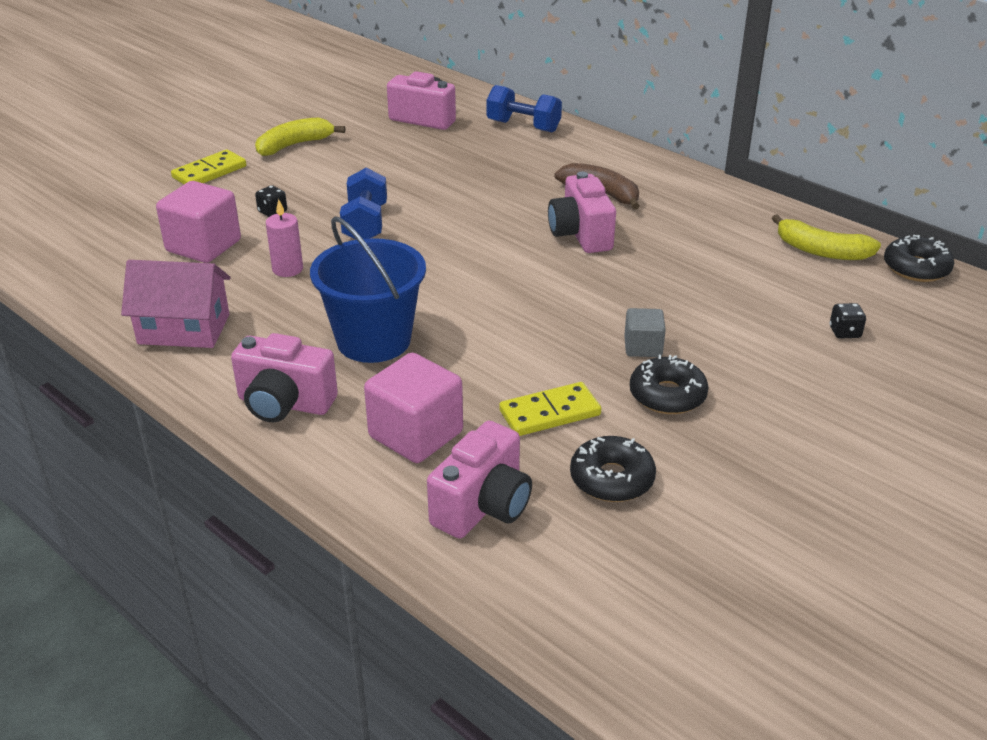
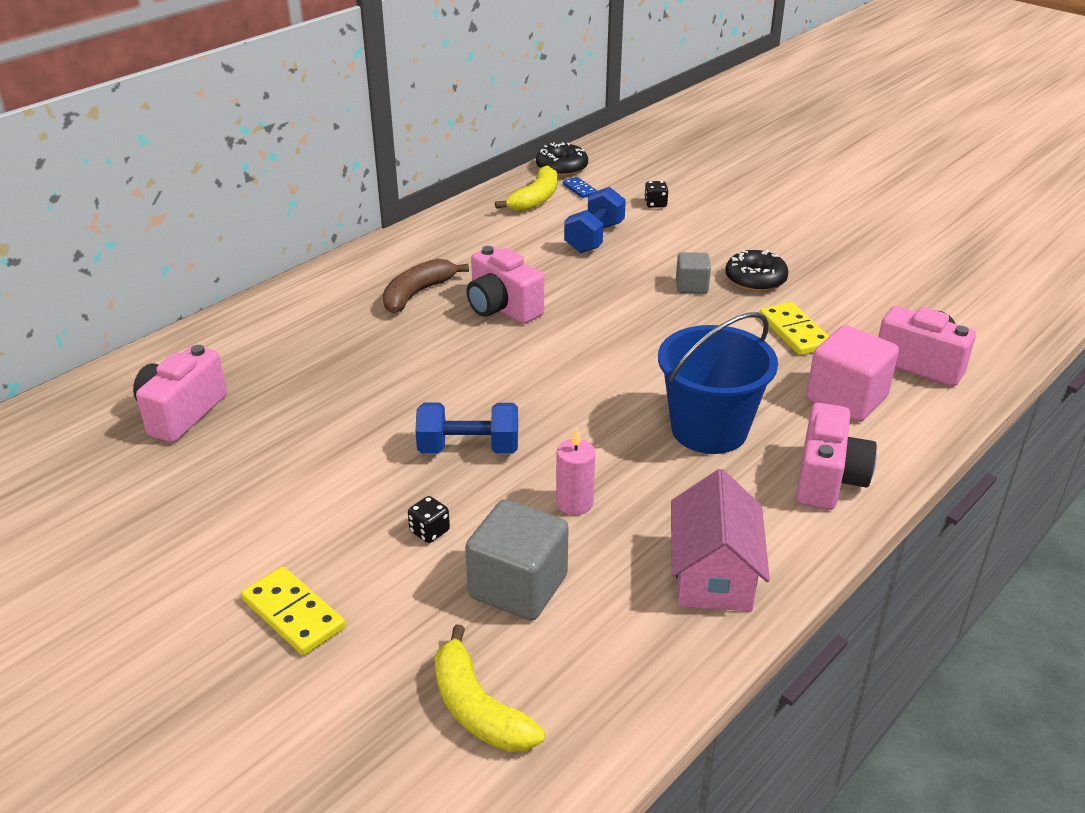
camera: 90 degrees left, 0 degrees up
(203, 246) = (518, 586): pink cube -> grey cube
(294, 145) = (225, 531): yellow banana -> yellow banana (478, 708)
(523, 126) = (235, 337): blue dumbbell -> blue dumbbell (594, 238)
(581, 235) = (502, 308): pink camera -> pink camera turned 60 degrees clockwise
(612, 479) = (865, 308): black donut -> none
(861, 279) = (579, 189): none -> blue domino

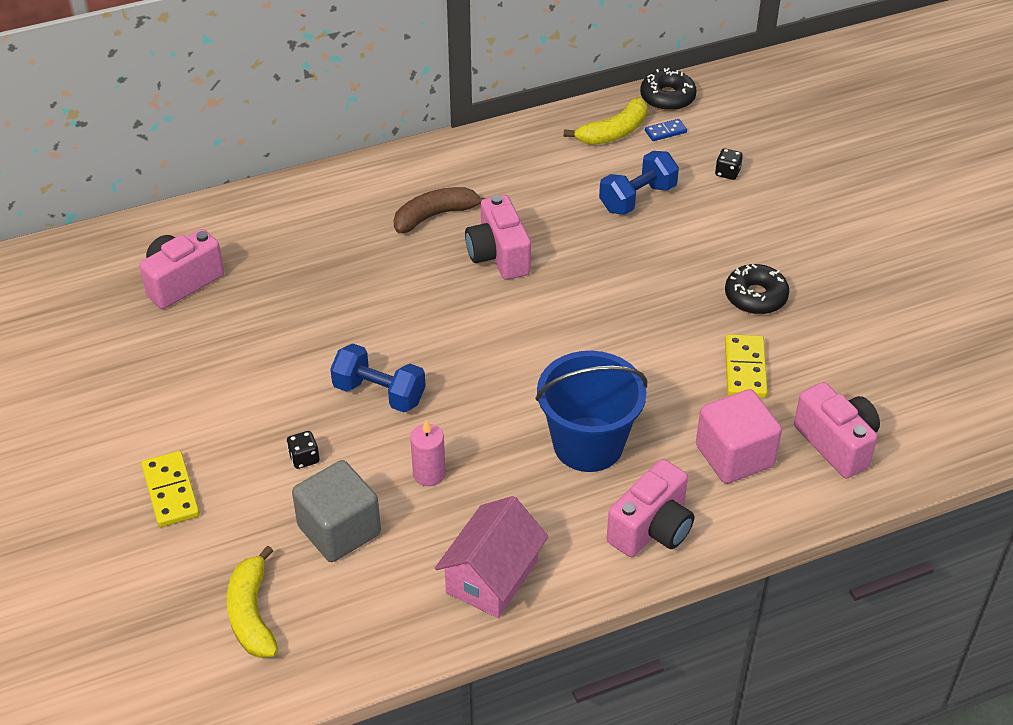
camera: 25 degrees right, 10 degrees up
(579, 189) = (665, 131): blue domino -> blue domino turned 75 degrees clockwise
(691, 286) = (688, 285): grey cube -> none

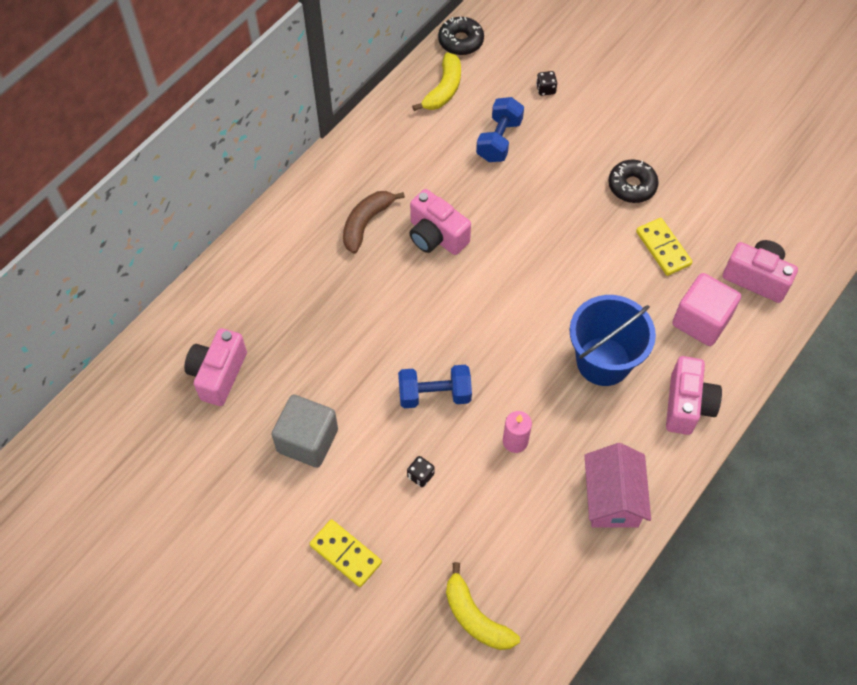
camera: 30 degrees left, 15 degrees up
(339, 530) = (486, 519): grey cube -> grey cube (307, 441)
(665, 131) = (479, 72): blue domino -> none

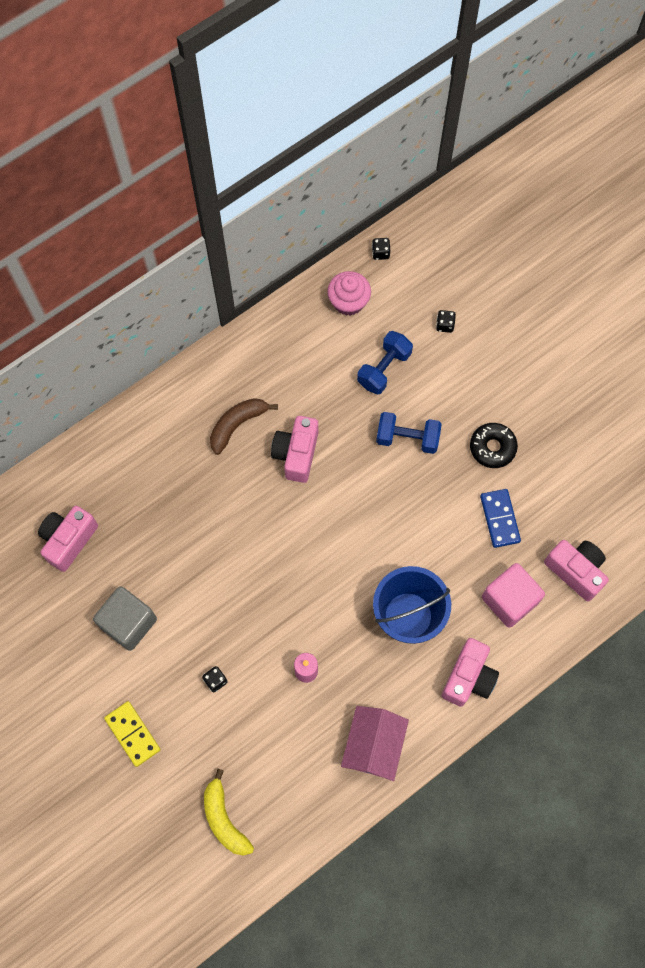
camera: 15 degrees right, 10 degrees up
(434, 394) = (249, 608): blue dumbbell -> blue dumbbell (407, 438)
(436, 236) = (296, 454): pink camera -> pink camera turned 45 degrees clockwise
(443, 89) = (348, 302): yellow banana -> pink cupcake
(461, 41) = (380, 253): black donut -> black dice
(663, 248) = (499, 519): yellow domino -> blue domino

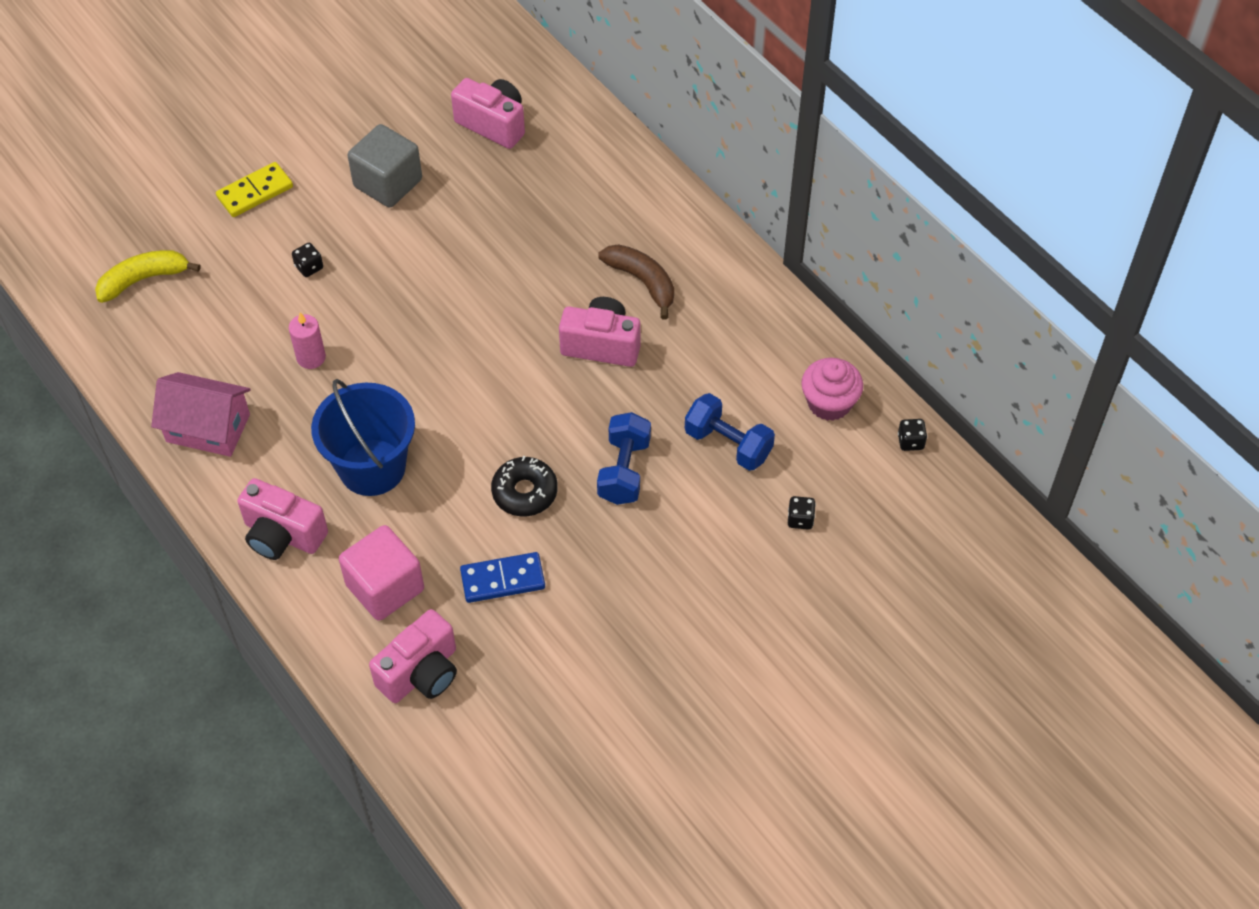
camera: 90 degrees right, 15 degrees down
(492, 447) = (610, 574): black donut -> black donut (525, 492)

